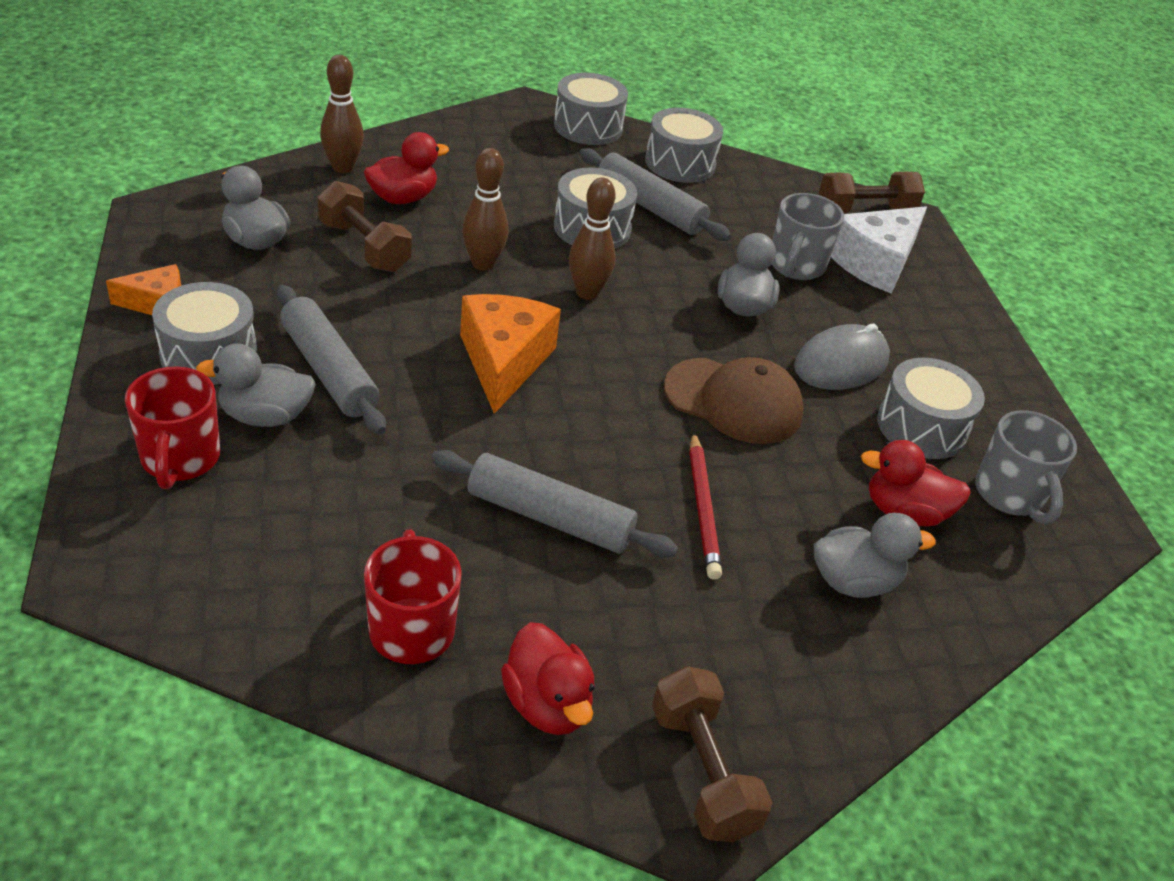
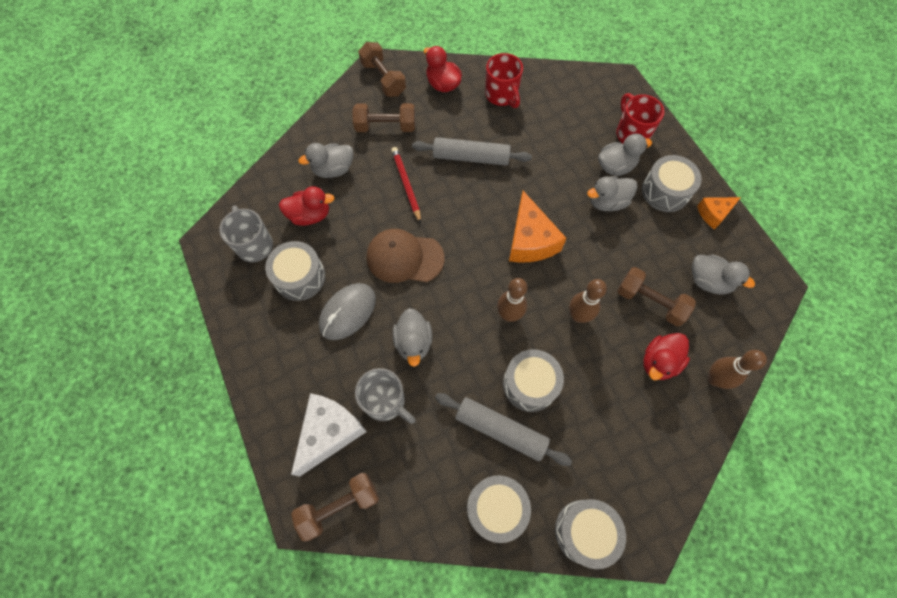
camera: 170 degrees right, 25 degrees up
(329, 370) = (607, 202): grey rolling pin -> grey duck
(722, 639) = (385, 126): none -> brown dumbbell
(795, 266) = (385, 402): grey mug -> grey mug turned 120 degrees clockwise

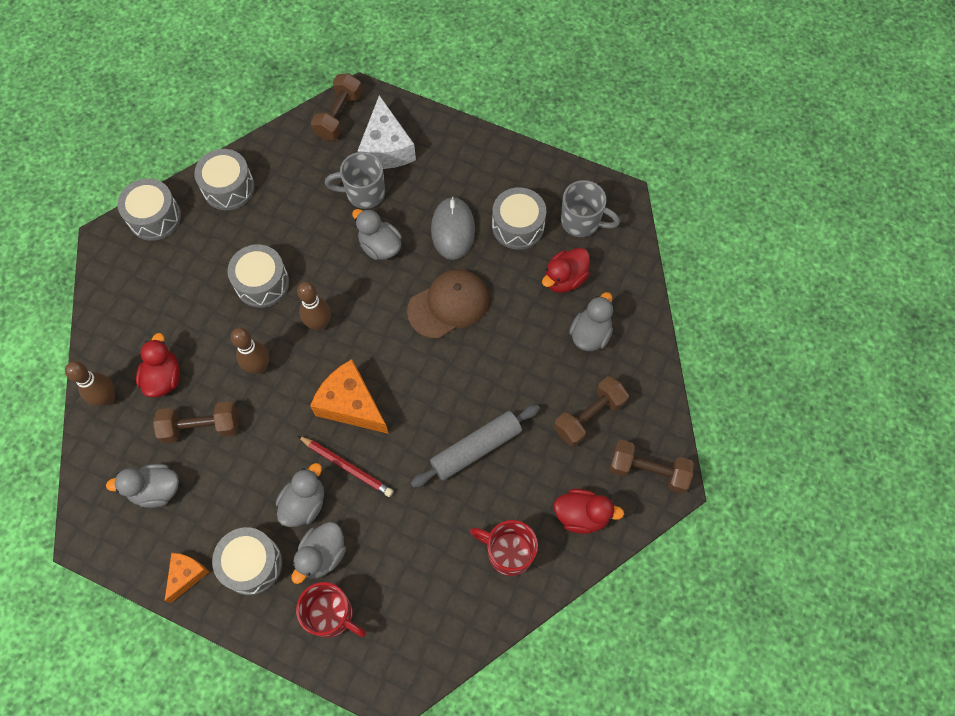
camera: 140 degrees right, 0 degrees up
(406, 184) = (510, 371): red pencil -> red pencil (347, 467)
(500, 430) = (262, 236): grey rolling pin -> none

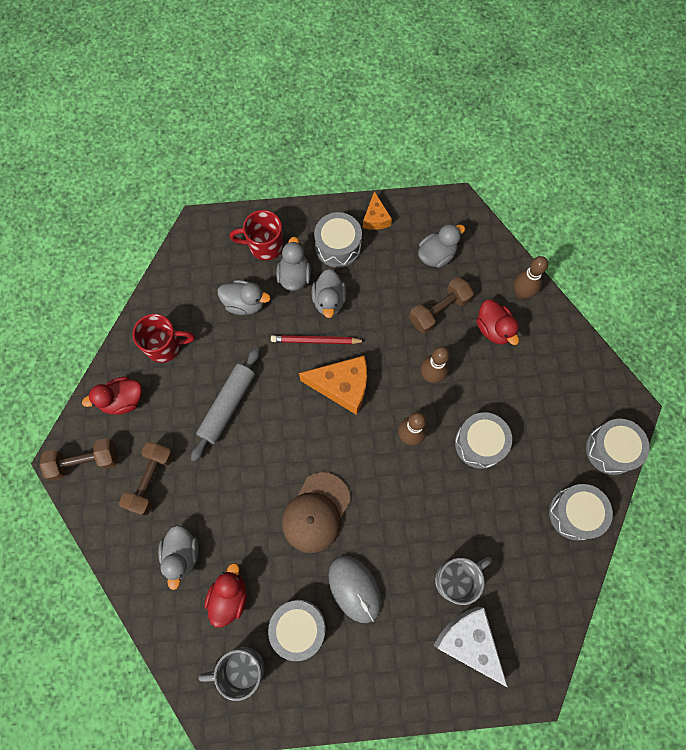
camera: 150 degrees right, 5 degrees up
(338, 116) = (537, 652): brown dumbbell -> none
(380, 246) = (407, 534): grey duck -> grey duck (245, 303)

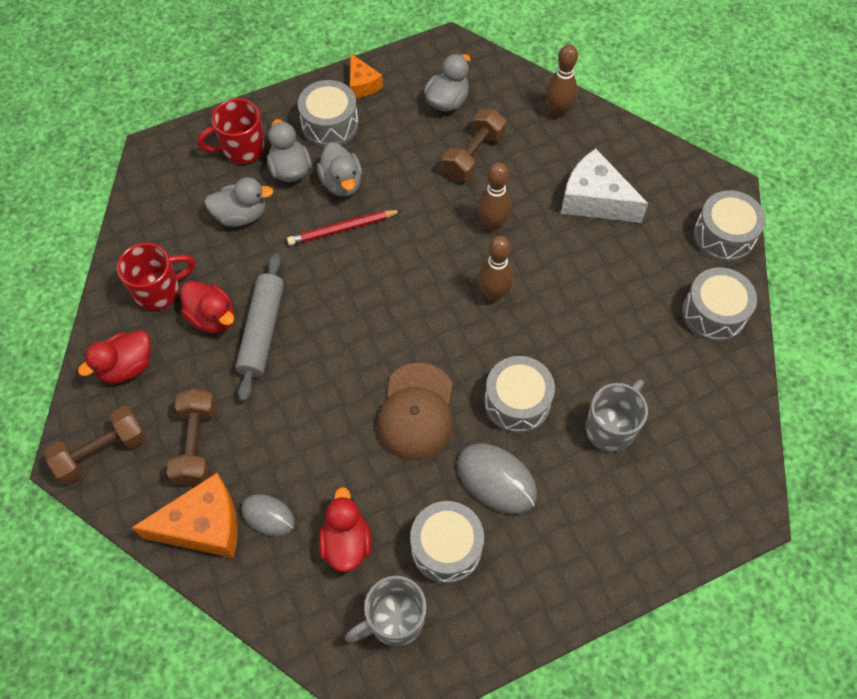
camera: 20 degrees left, 10 degrees down
(182, 554) = (268, 516): grey duck -> grey mouse
(342, 386) = (393, 267): orange cheese -> orange cheese (203, 526)
(469, 642) = (654, 490): white cheese -> white cheese (595, 200)
(480, 443) = (577, 276): grey drum -> grey drum (517, 402)
(494, 329) = (543, 155): red duck -> red duck (212, 317)

